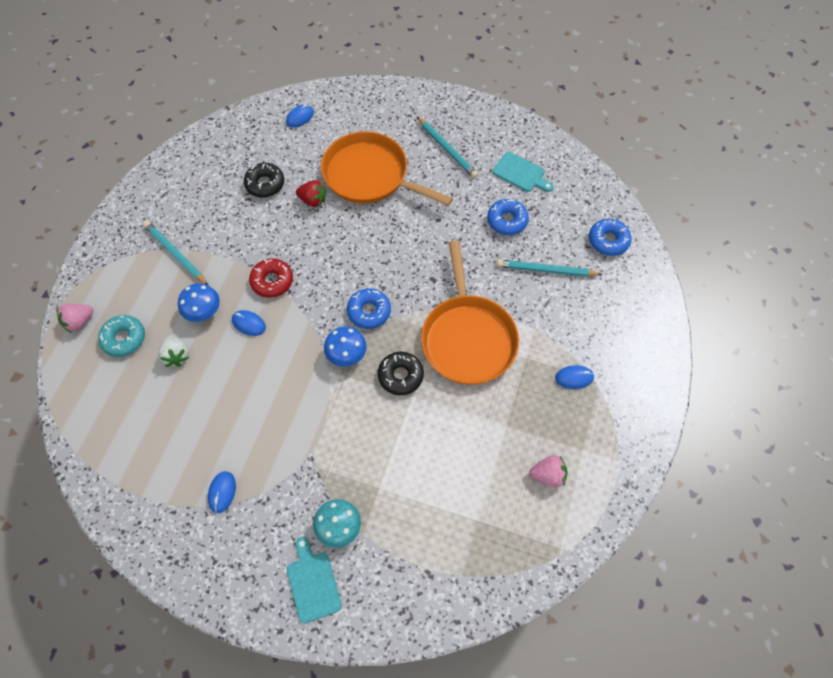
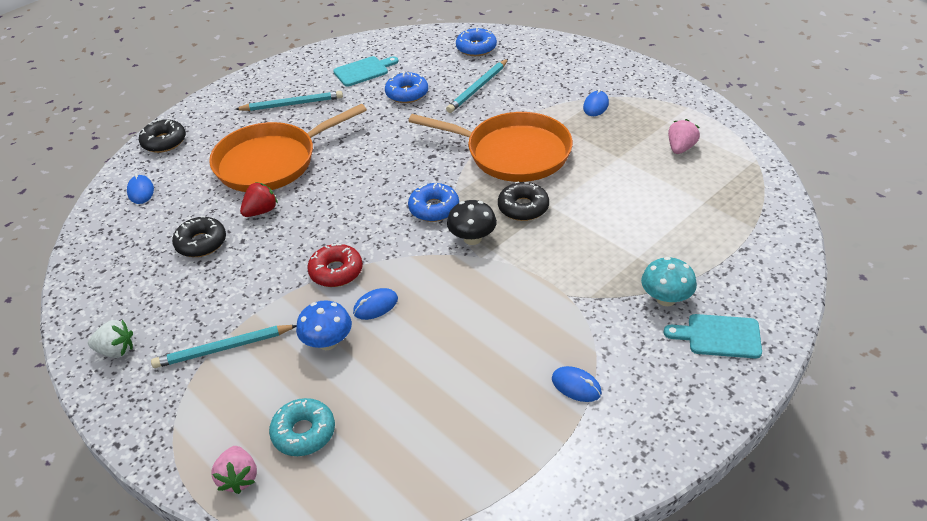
camera: 60 degrees left, 20 degrees down
(176, 356) = (369, 384): white strawberry -> white strawberry (116, 351)
(346, 355) = (472, 238): blue mushroom -> black mushroom
(359, 97) = (164, 142): none -> black donut

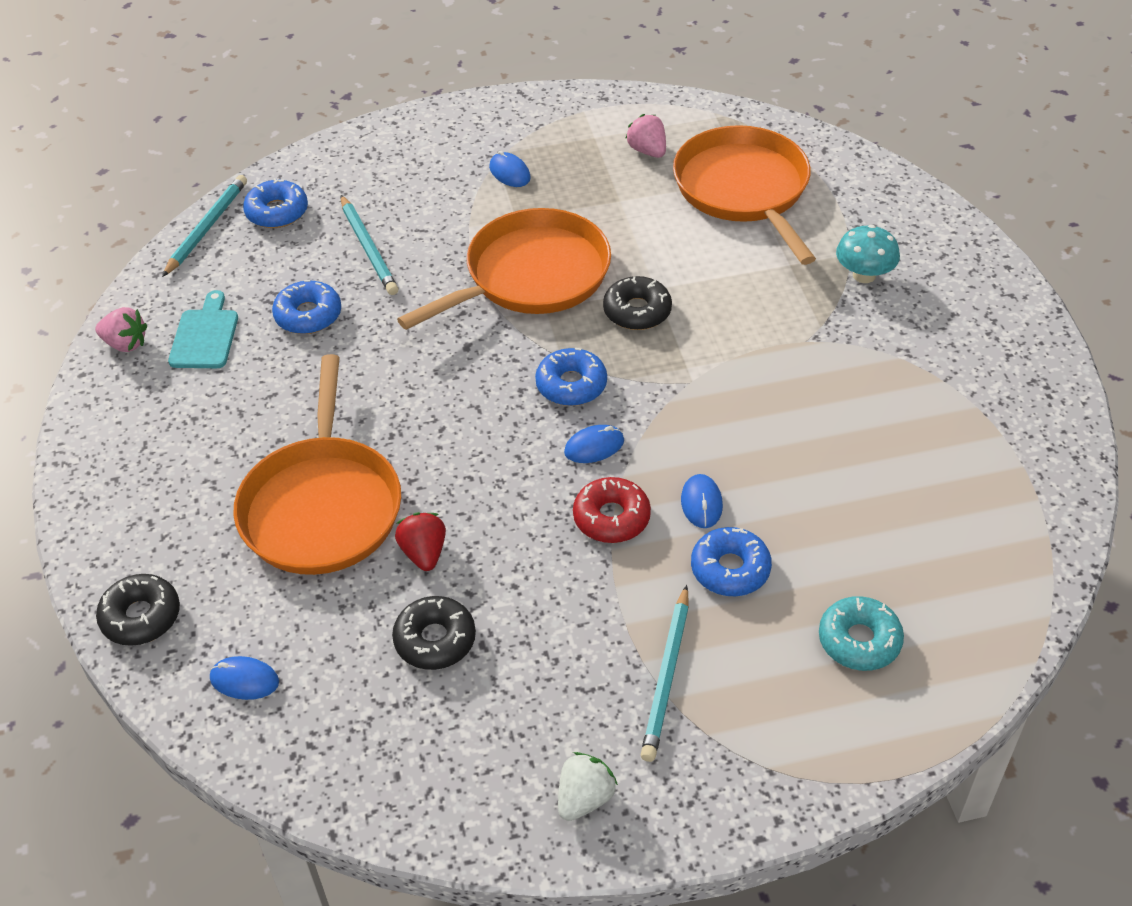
camera: 60 degrees left, 5 degrees up
(239, 478) = (890, 724): pink strawberry -> pink strawberry (125, 344)
(292, 104) = (203, 438): turquoise pencil -> turquoise pencil (207, 228)
(328, 342) = (730, 569): blue mushroom -> blue donut
(472, 238) = (654, 375): black mushroom -> none
(576, 386) = (935, 393): blue mouse -> blue mouse (594, 446)
(691, 205) = (743, 190): none -> orange pan
(719, 336) = (938, 266): turquoise cutting board -> none

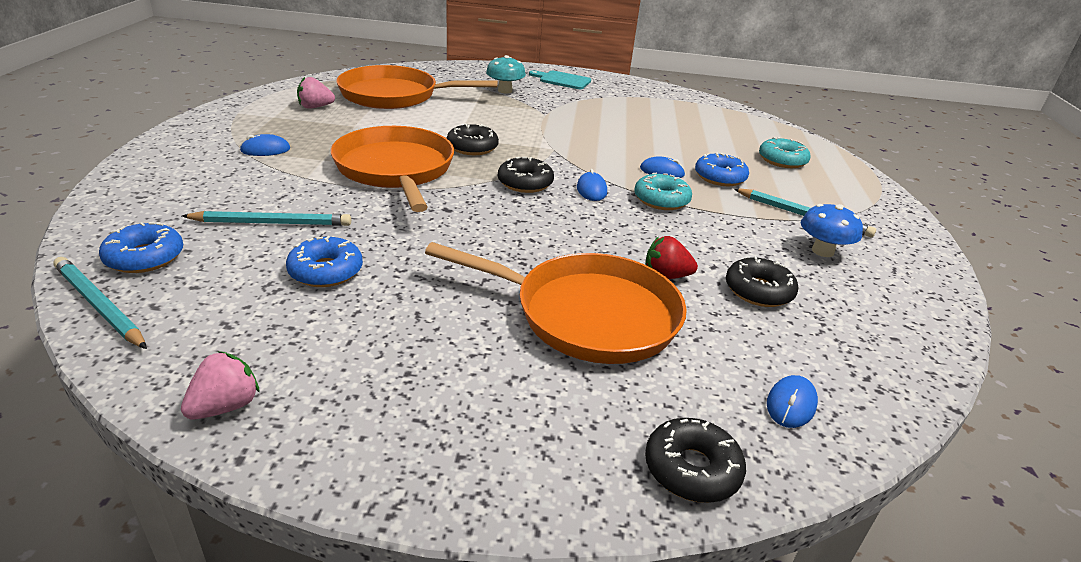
camera: 75 degrees left, 15 degrees down
(205, 336) = (283, 340): turquoise cutting board -> turquoise cutting board (562, 80)
(570, 701) = (822, 251): none -> blue mushroom
(571, 385) = (525, 183): blue donut -> black donut
(584, 798) = (904, 265): white strawberry -> none
(611, 518) = (661, 200): red donut -> turquoise donut

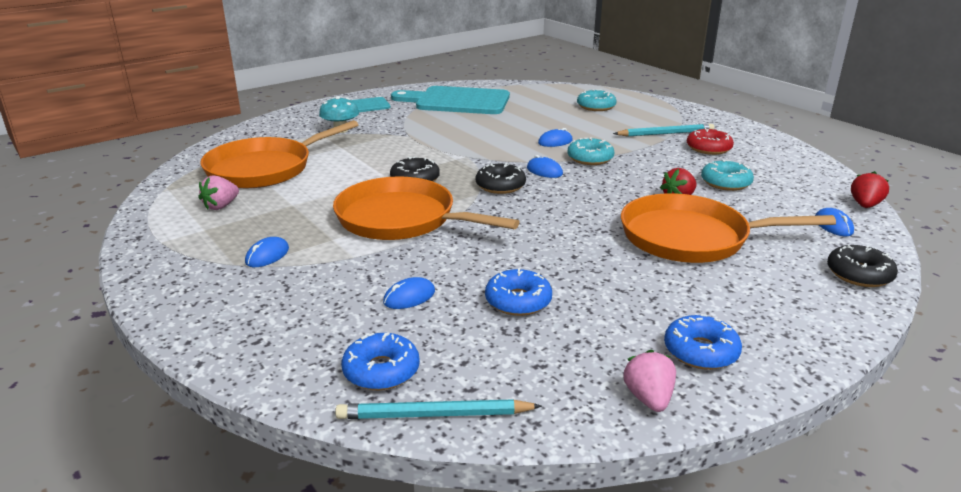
camera: 40 degrees left, 5 degrees down
(271, 223) = (409, 297): turquoise pencil -> blue mouse
(588, 315) = (690, 237): orange pan -> orange pan turned 150 degrees counterclockwise
(651, 105) = (457, 101): none -> turquoise cutting board
(720, 177) = (589, 131): blue donut -> blue donut (700, 351)
(758, 291) = (725, 183): black donut -> turquoise donut
(822, 251) = (708, 148): blue mushroom -> red donut
(897, 413) = (865, 205): none -> red strawberry

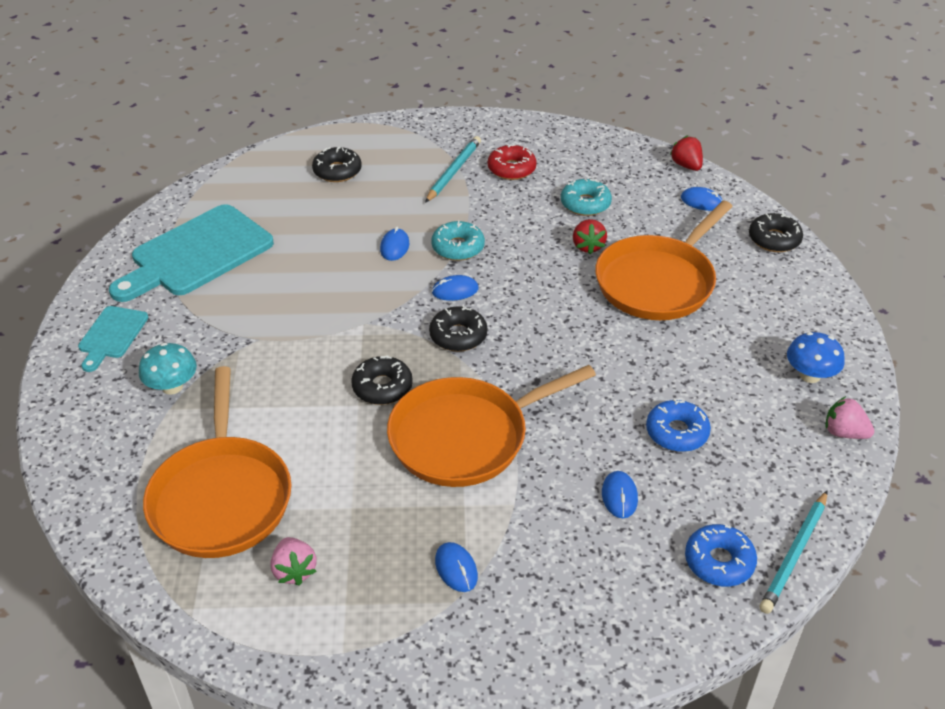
camera: 55 degrees left, 15 degrees up
(596, 106) = (337, 171): turquoise donut -> black donut
(700, 351) = (810, 375): blue donut -> blue mushroom

